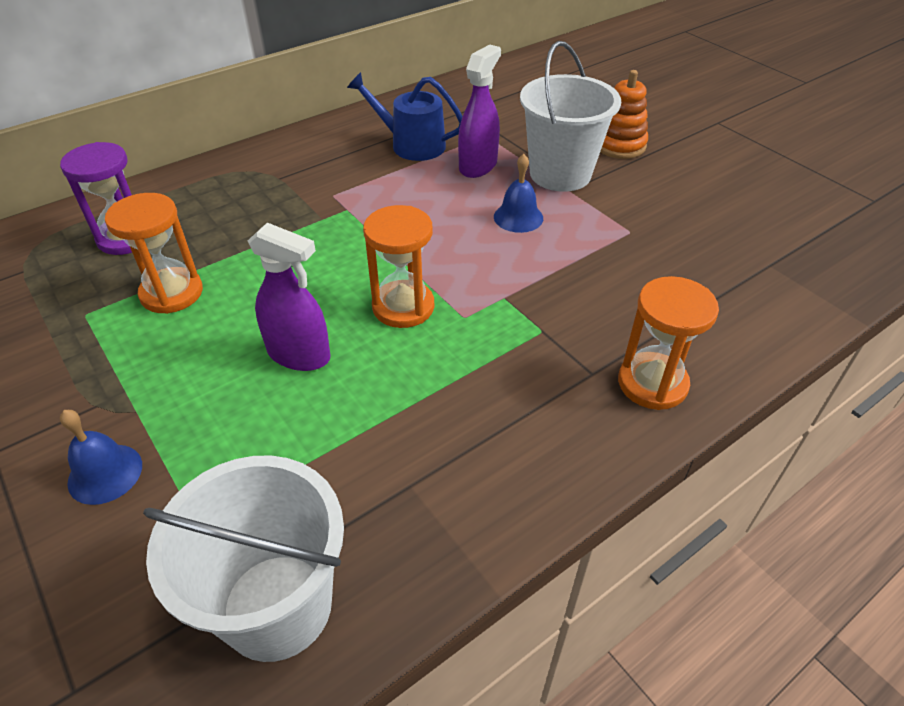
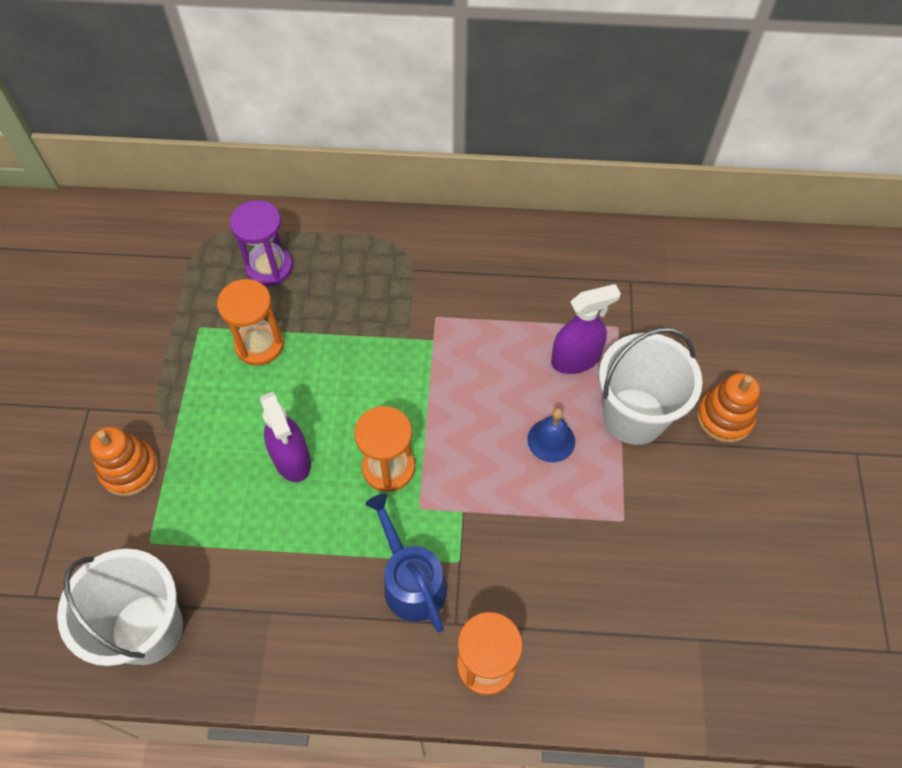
camera: 40 degrees right, 15 degrees up
(105, 473) = (129, 469): blue bell -> orange stacking toy
(411, 145) = (545, 297): blue watering can -> blue watering can (411, 581)

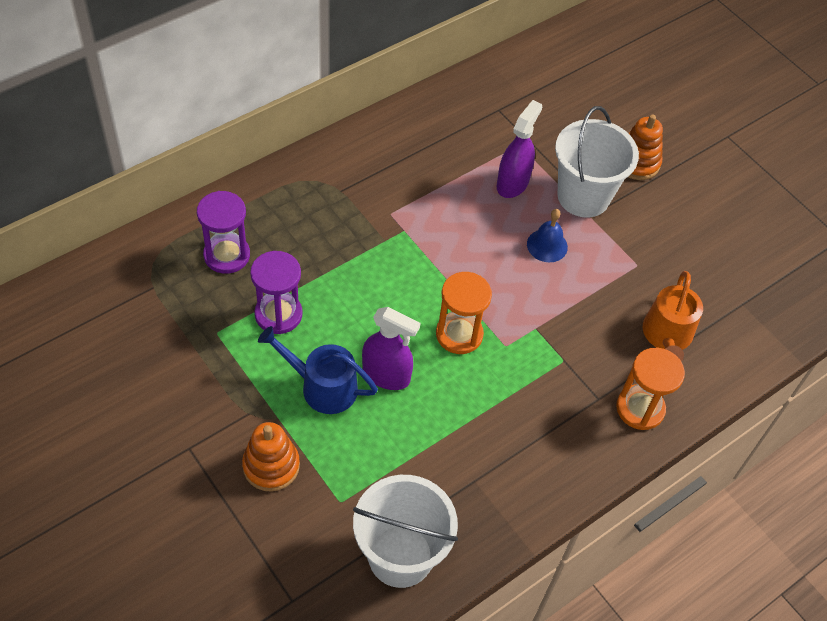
camera: 45 degrees left, 5 degrees down
(259, 344) = (278, 314): orange hourglass -> purple hourglass
(411, 581) = (546, 394): blue watering can -> blue watering can (322, 387)
(584, 613) = (667, 336): none -> orange watering can

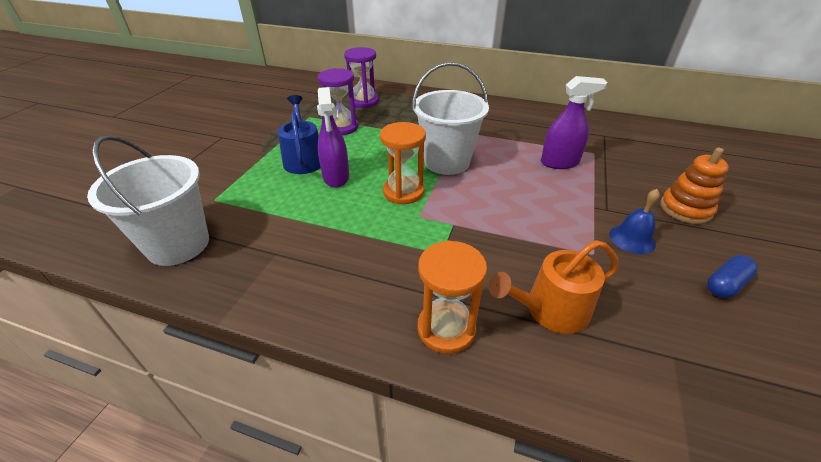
camera: 60 degrees right, 15 degrees down
(271, 466) = (227, 165): orange stacking toy -> none
(547, 245) = (534, 198): blue bell -> blue bell (632, 239)
(583, 196) = (605, 196): white bucket -> white bucket (446, 162)
(715, 220) = (725, 284): none -> blue capsule

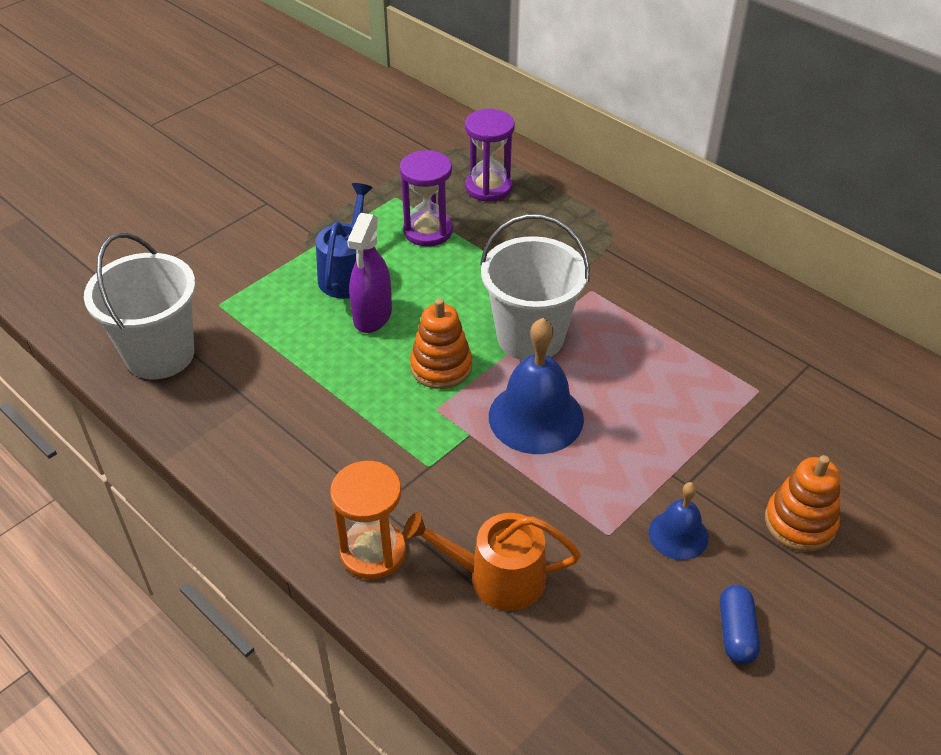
camera: 25 degrees right, 5 degrees up
(403, 192) = (441, 367): orange hourglass -> orange stacking toy
(487, 201) = (536, 417): none -> blue bell
(559, 163) = (690, 390): purple spray bottle -> none
(725, 284) = (736, 632): blue capsule -> blue capsule turned 75 degrees counterclockwise

